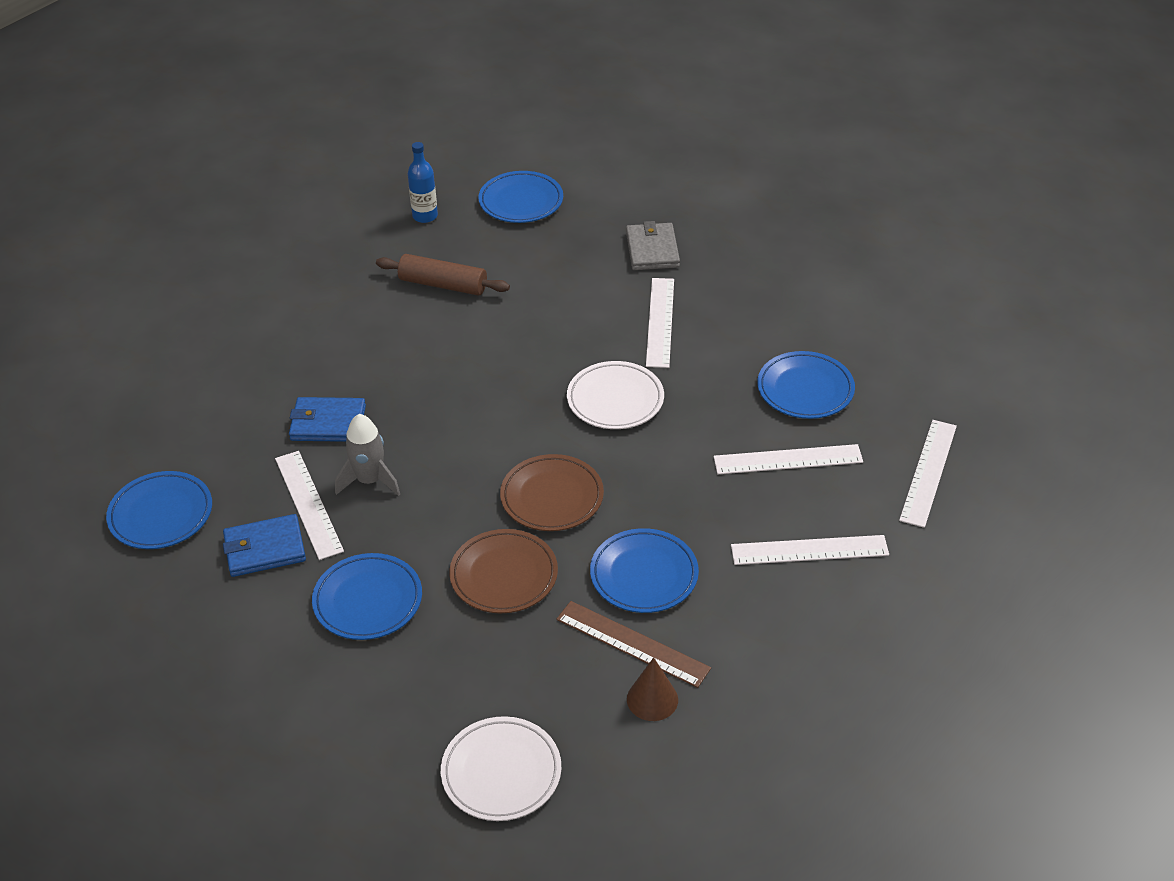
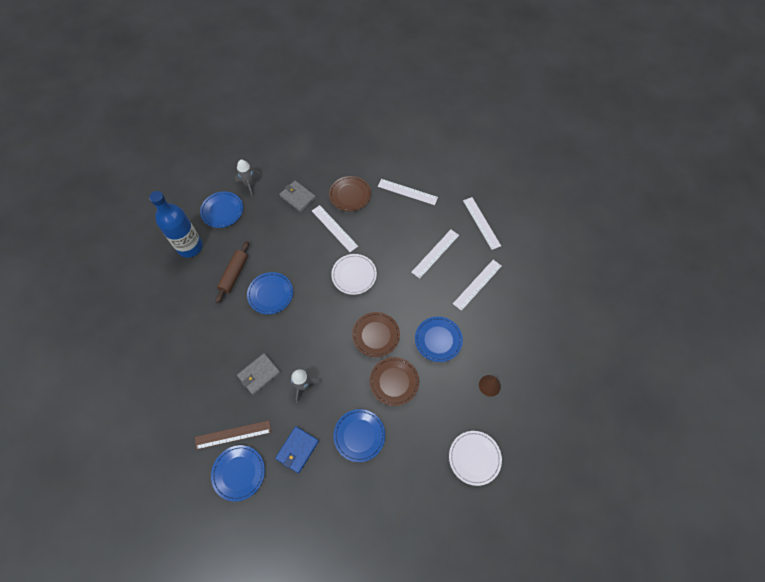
camera: 45 degrees left, 20 degrees up
(308, 504) = (292, 416): white ruler -> white ruler (407, 192)
(328, 423) = (259, 374): blue wallet -> grey wallet
(425, 216) = (190, 247): blue bottle -> blue bottle, size x2.00
(443, 284) = (234, 274): brown rolling pin -> brown rolling pin turned 45 degrees counterclockwise
(600, 192) = (250, 184): none -> grey rocket
(632, 643) = (462, 370): brown ruler -> brown ruler (233, 434)
(739, 296) = (350, 195): none -> brown plate
(805, 389) = (412, 219): blue plate -> blue plate (270, 294)

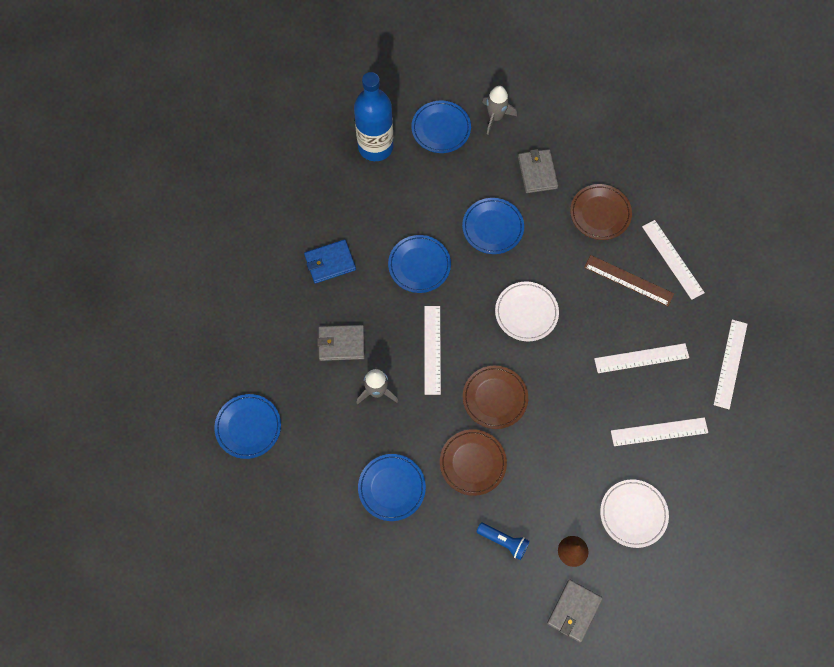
camera: 40 degrees right, 5 degrees up
(233, 434) = (271, 385): brown ruler -> brown ruler (628, 280)
(234, 274) = (398, 213): brown rolling pin -> none
(297, 450) = (320, 451): blue wallet -> blue wallet (330, 262)
(334, 228) = (549, 241): white ruler -> white ruler (432, 349)
(438, 340) = (559, 457): blue plate -> blue plate (492, 227)
(448, 412) = (503, 541): none -> blue flashlight
(474, 458) = (490, 609): white plate -> white plate (633, 514)
(519, 419) = (574, 611): none -> grey wallet

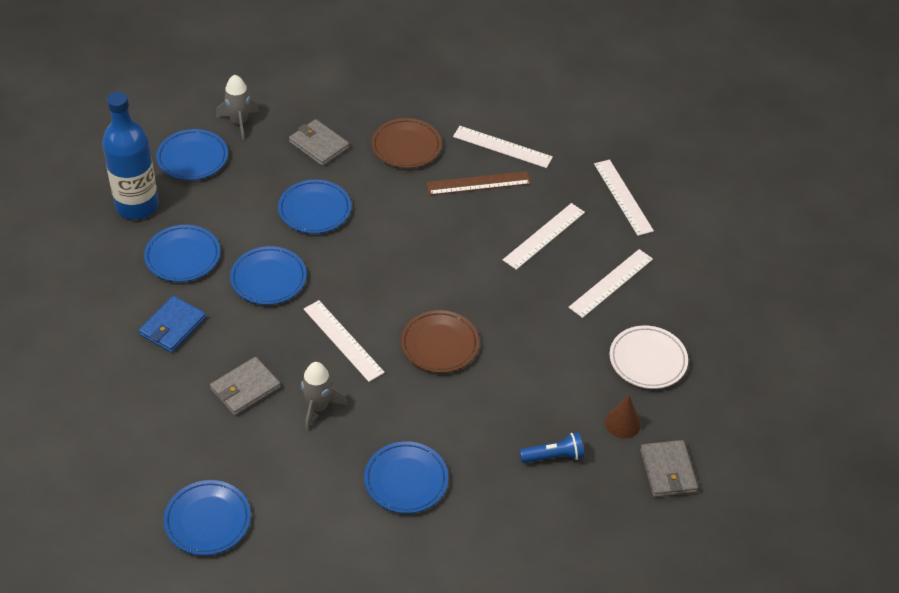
camera: 40 degrees left, 20 degrees down
(376, 209) = (182, 256): none -> blue plate
(472, 463) = (466, 410): brown plate -> none
(526, 313) = (407, 259): white plate -> none

